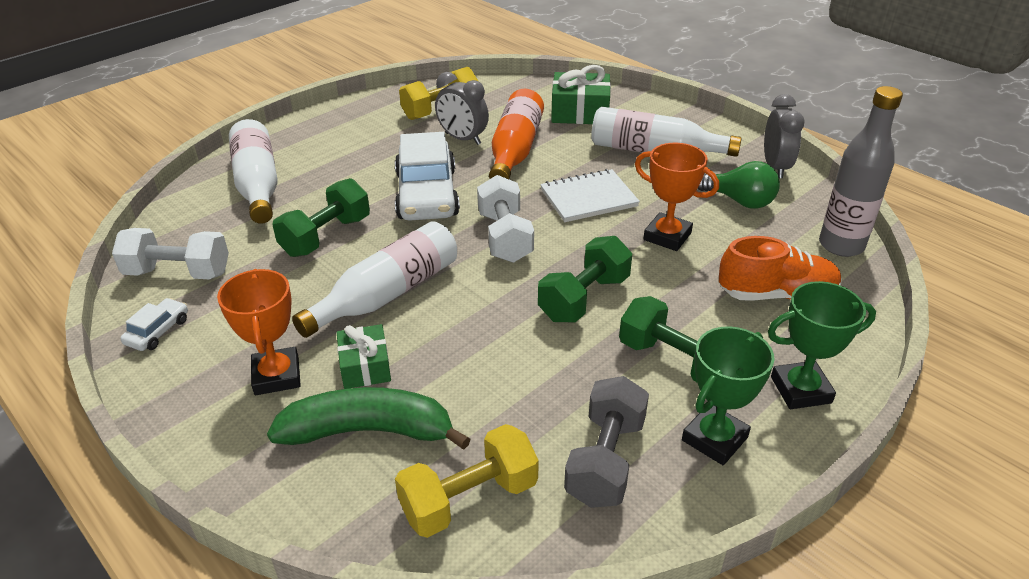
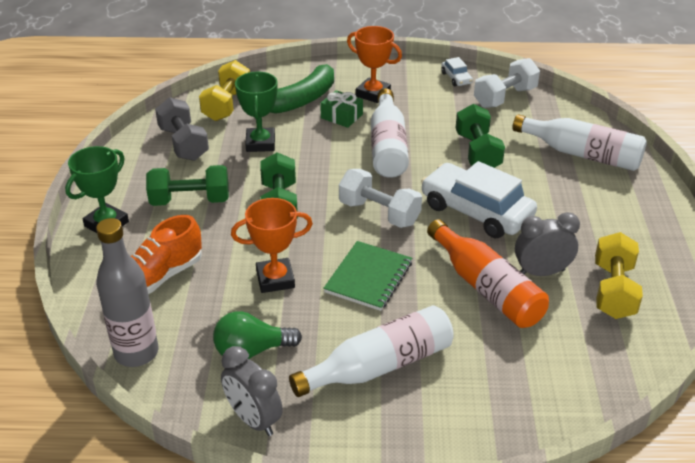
camera: 135 degrees right, 0 degrees up
(580, 112) = (508, 374): green gift -> none
(588, 198) = (368, 277): white notebook -> green notebook
(714, 439) = (138, 177): green trophy -> green trophy (260, 143)

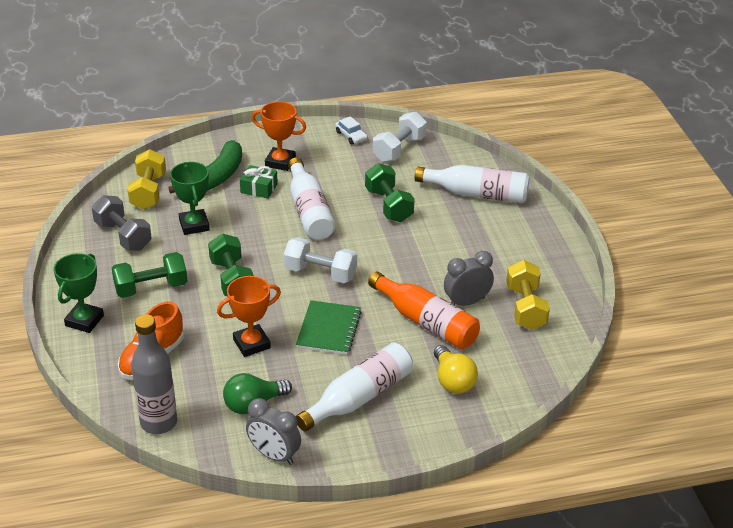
camera: 15 degrees left, 0 degrees up
(476, 211) = (401, 258): white car -> none
(501, 365) = (453, 381): none -> yellow light bulb

